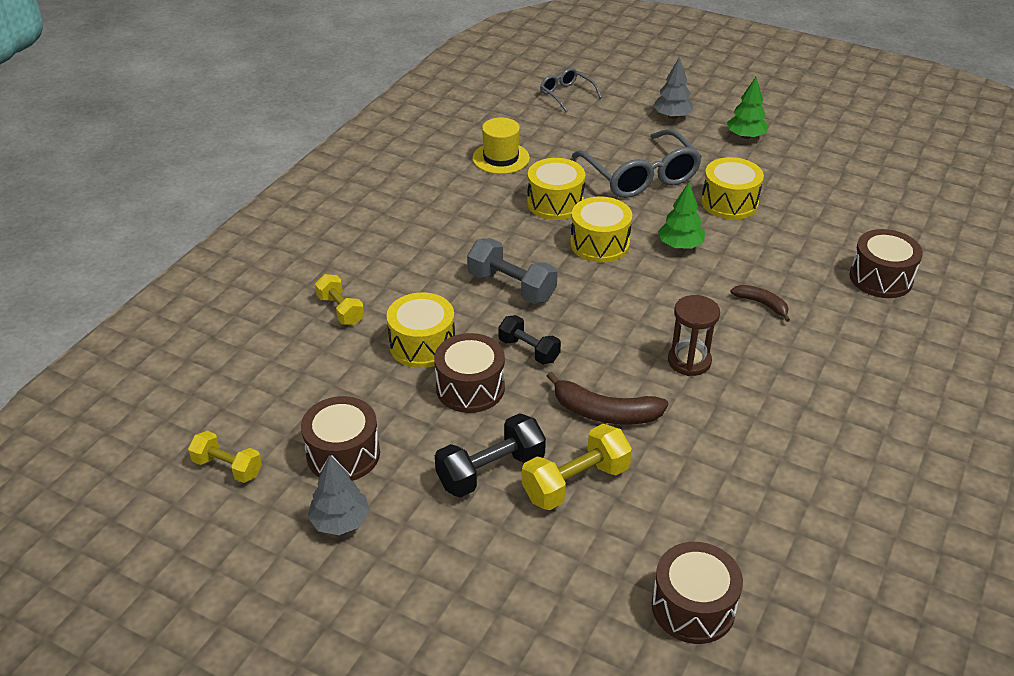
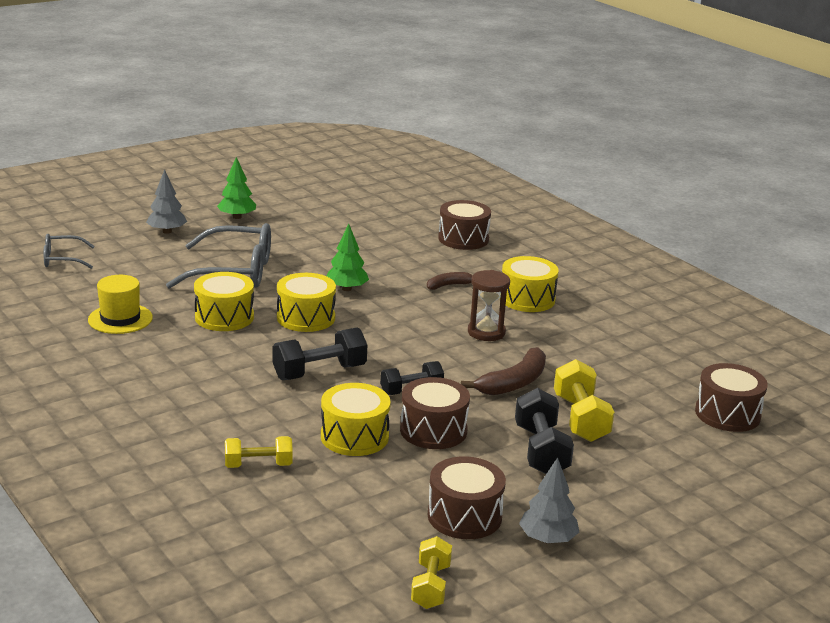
camera: 65 degrees left, 15 degrees down
(228, 467) = (430, 586): yellow dumbbell -> yellow dumbbell turned 45 degrees counterclockwise
(511, 287) = (319, 372): grey dumbbell -> black dumbbell
(729, 202) = (315, 253): yellow drum -> yellow drum (527, 299)

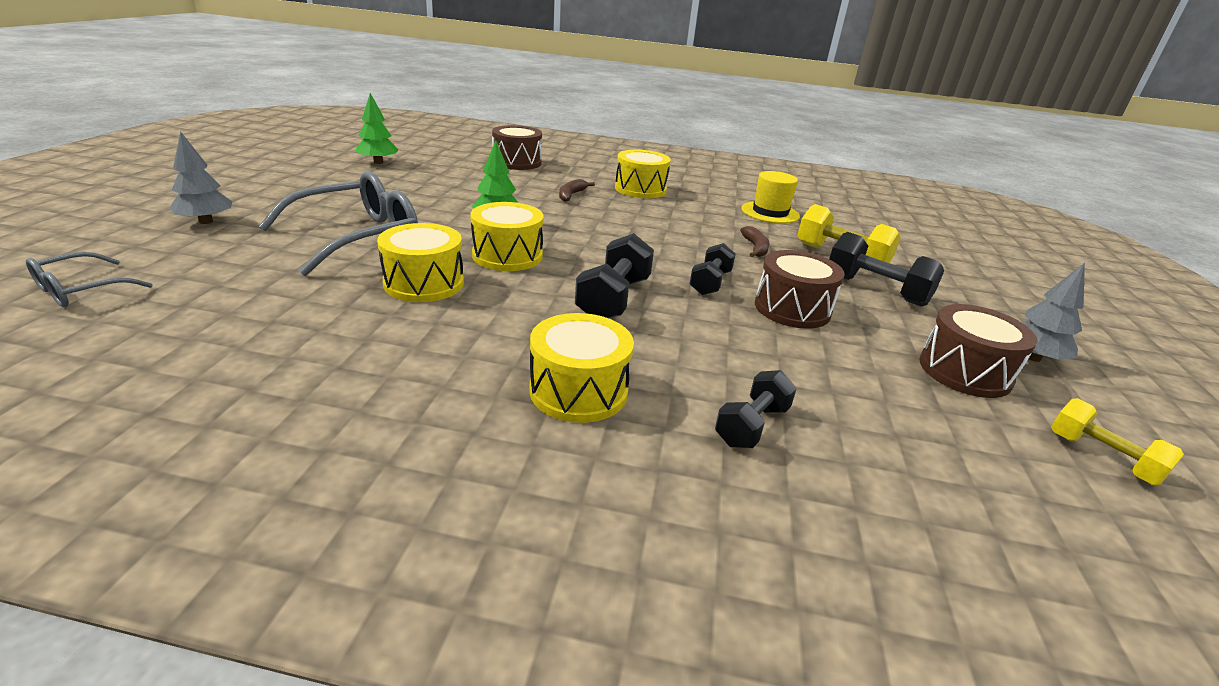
camera: 45 degrees left, 5 degrees up
(120, 319) = (291, 332): yellow hat -> yellow hat (770, 212)
(237, 217) = (275, 190): green tree -> green tree (378, 162)
(258, 465) = (751, 426): yellow dumbbell -> black dumbbell
(354, 437) = (758, 345): yellow drum -> yellow drum (578, 390)
(486, 332) = (664, 219): brown hourglass -> none
(514, 383) = (755, 248): brown banana -> brown banana, size x0.60
(727, 414) = (886, 221): brown drum -> none

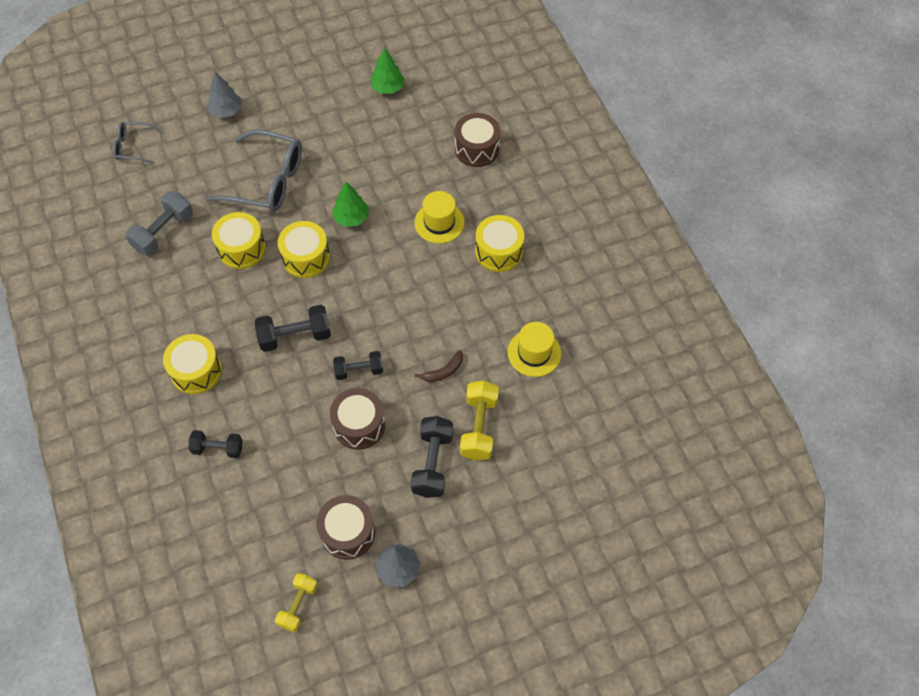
camera: 60 degrees right, 30 degrees up
(280, 324) = (163, 232): none -> grey dumbbell
(571, 195) = (439, 222): brown banana -> yellow hat

